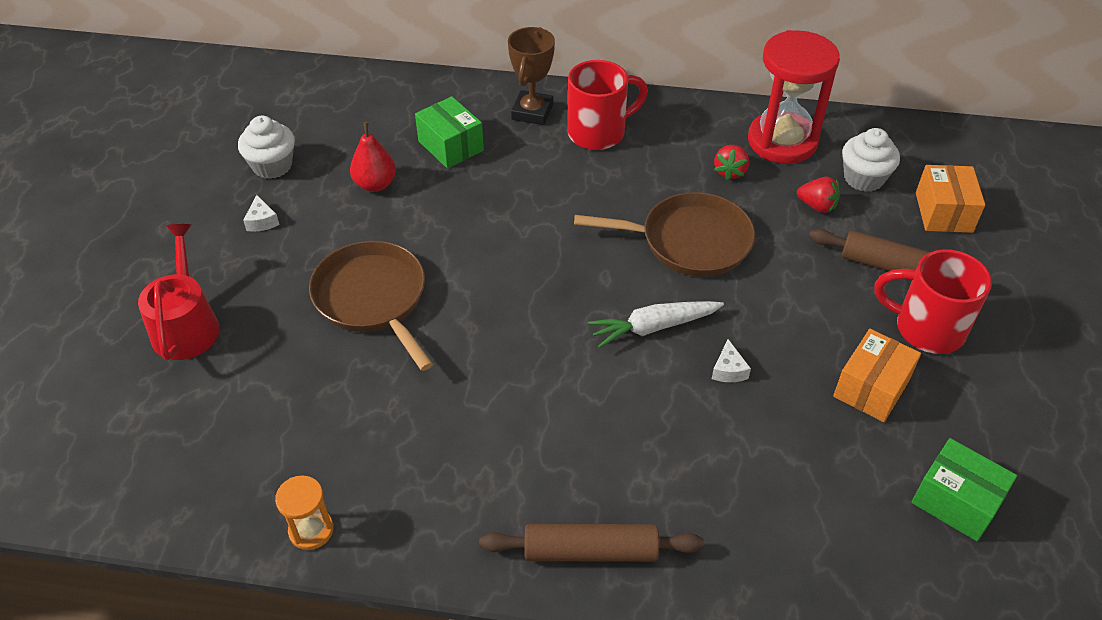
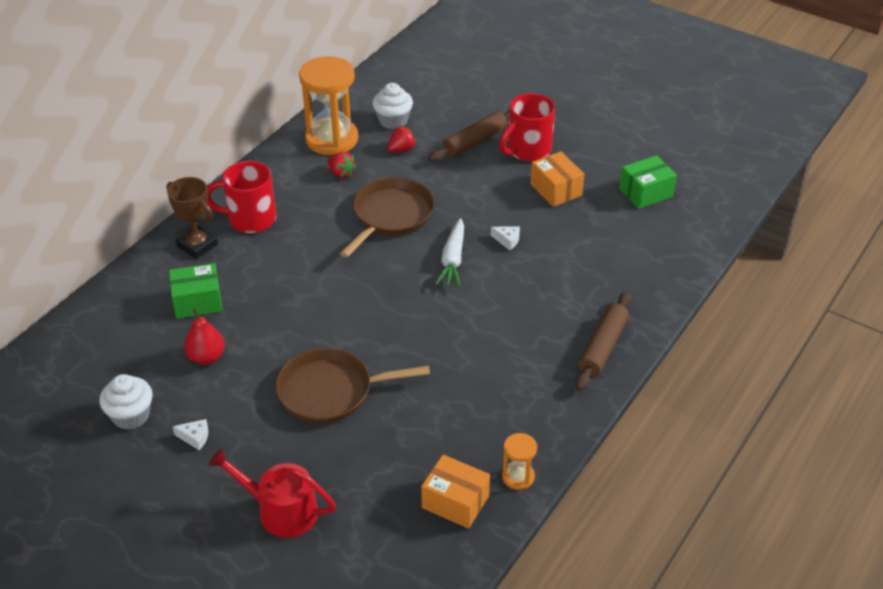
camera: 65 degrees left, 5 degrees down
(598, 132) = (250, 219): red mug -> red mug turned 90 degrees counterclockwise
(782, 141) = (332, 139): red hourglass -> orange hourglass
(943, 212) = (445, 103): orange box -> orange box (455, 502)

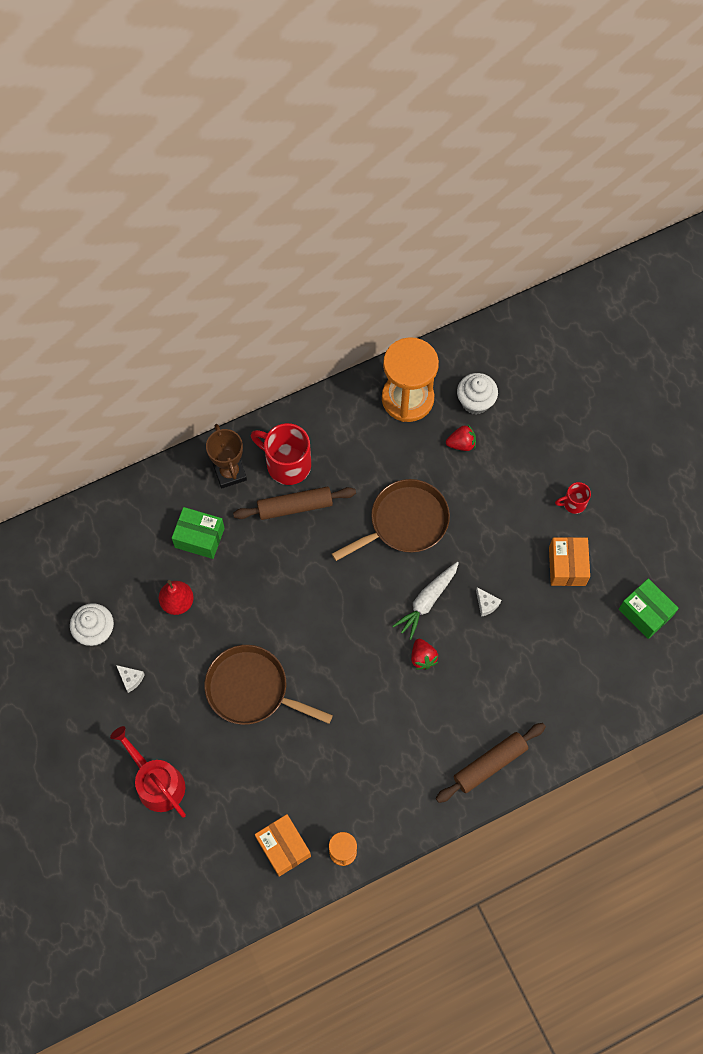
camera: 30 degrees right, 25 degrees up
(341, 173) = (392, 447): red strawberry -> red strawberry (422, 657)
(474, 141) = (532, 467): brown rolling pin -> brown rolling pin (295, 506)
(527, 150) = (573, 503): red mug -> red mug, size x0.52
(645, 193) = (645, 613): green box -> green box turned 45 degrees clockwise

